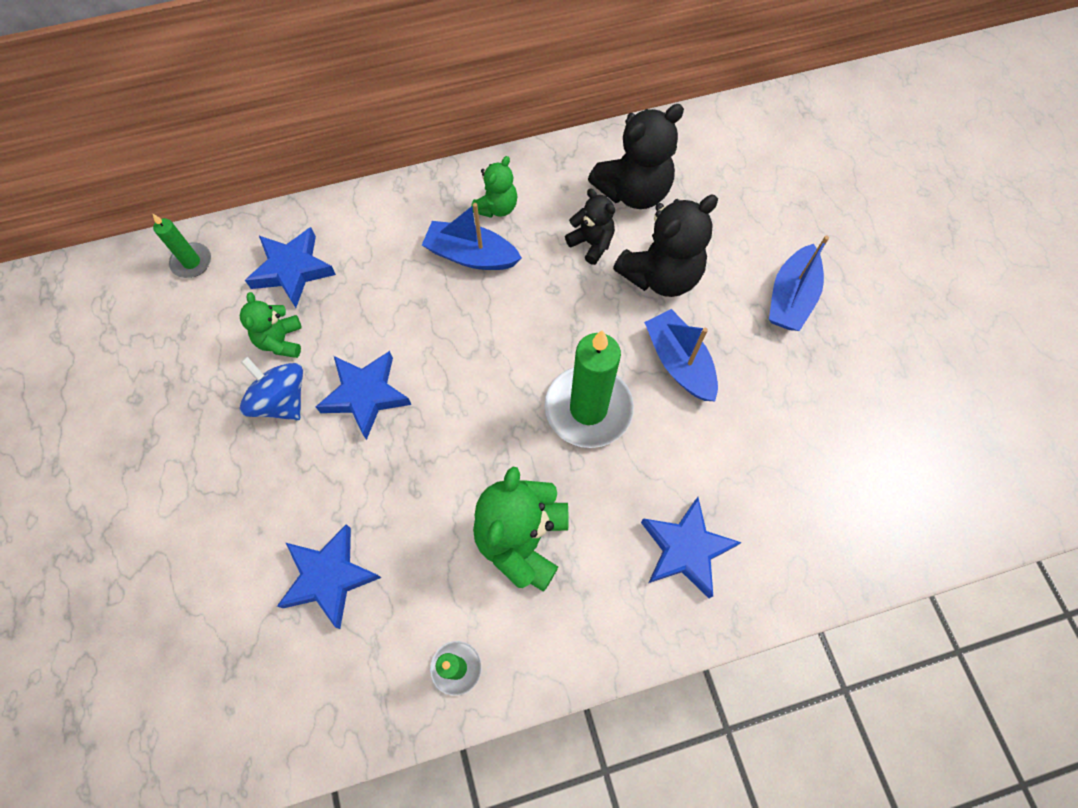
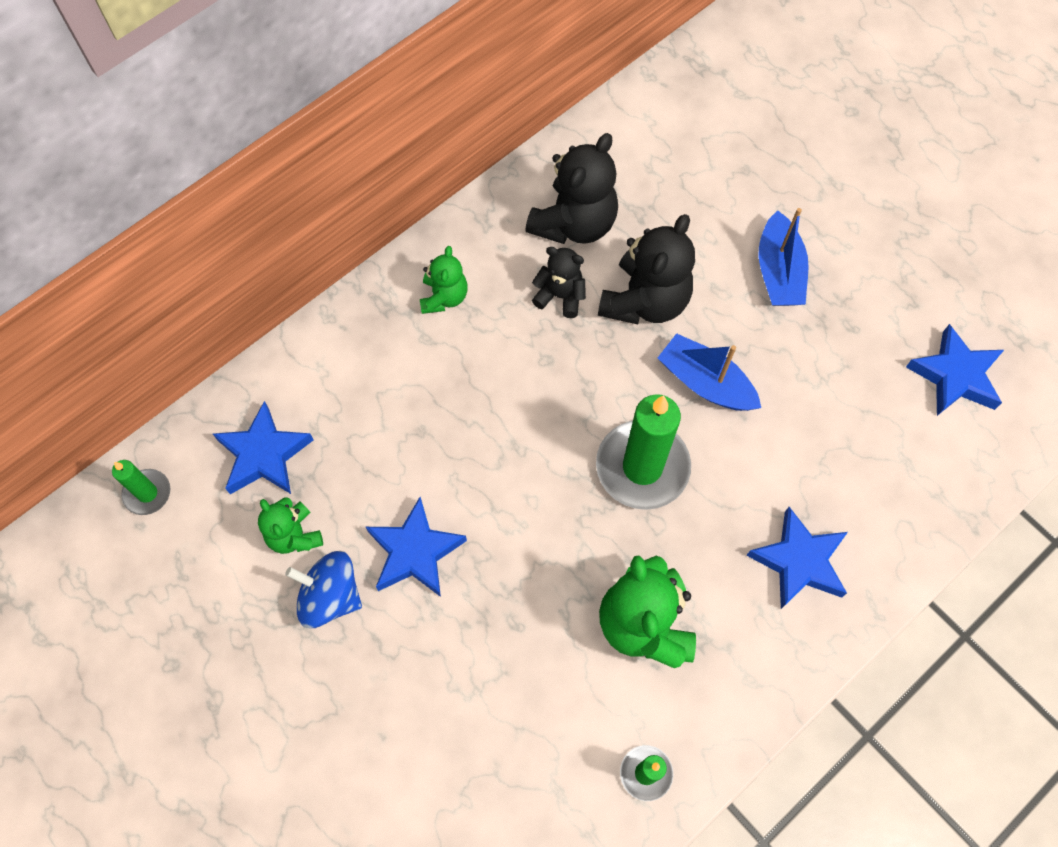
camera: 25 degrees left, 0 degrees up
(329, 577) = (478, 748): blue star -> blue star (955, 376)
(471, 255) = (445, 359): blue boat -> none

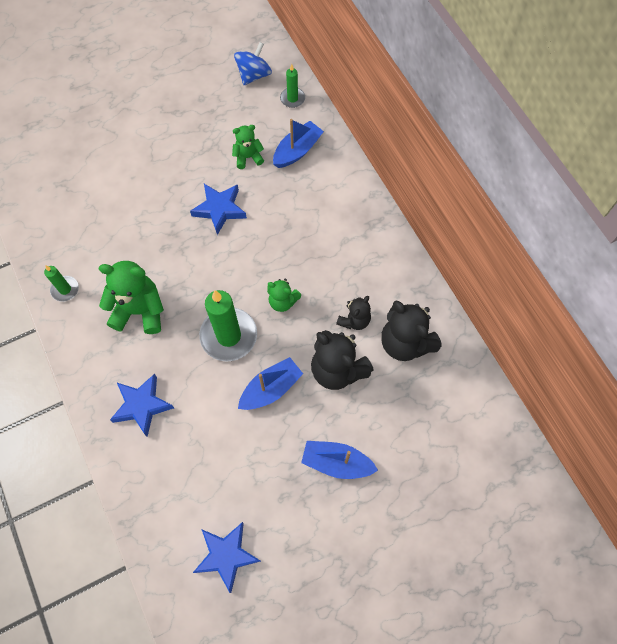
camera: 105 degrees right, 0 degrees up
(264, 455) = (297, 151): blue star -> blue boat
(330, 596) = (210, 167): blue spinning top -> blue spinning top (254, 75)
(444, 297) = (370, 255): green teddy bear -> green teddy bear (283, 301)

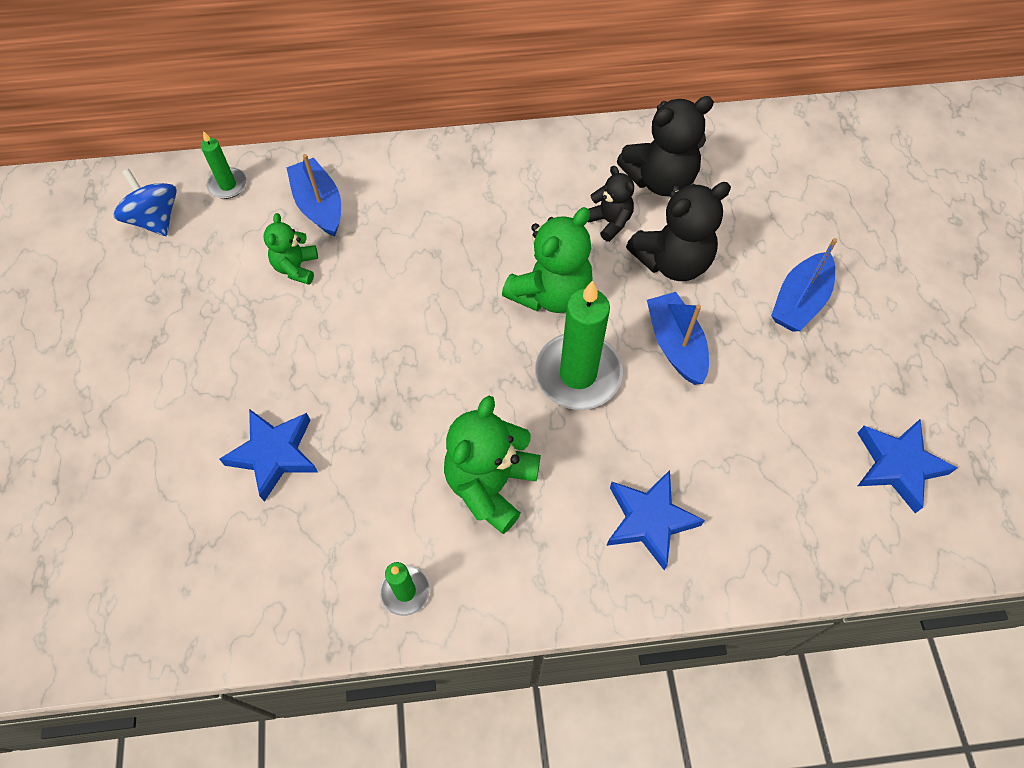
camera: 70 degrees left, 5 degrees down
(219, 209) = (366, 328): blue star -> blue star (274, 454)
(283, 301) = (550, 293): green teddy bear -> green teddy bear, size x1.76

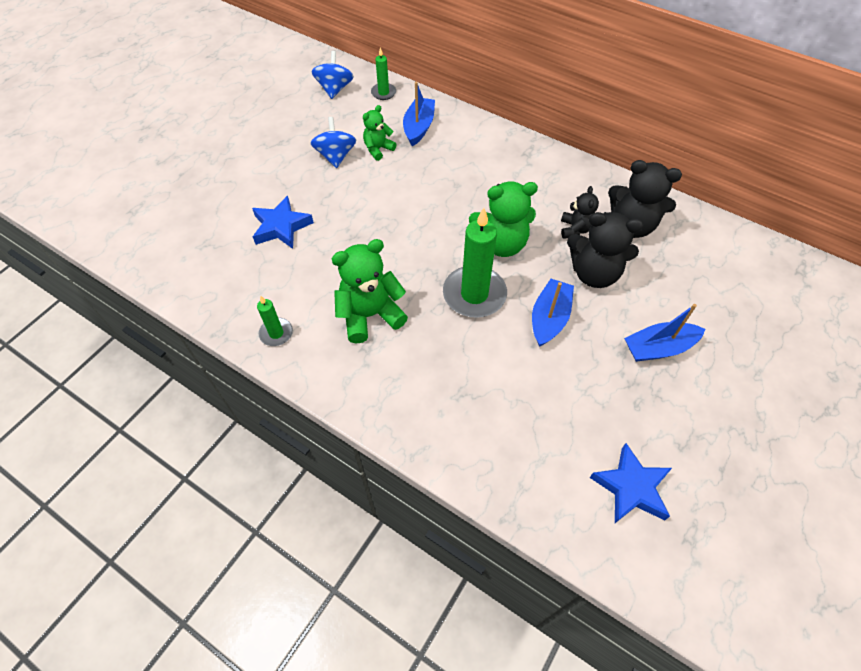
camera: 40 degrees right, 5 degrees down
(250, 312) = (336, 156): none -> blue spinning top
(649, 520) = (437, 397): blue star -> none

